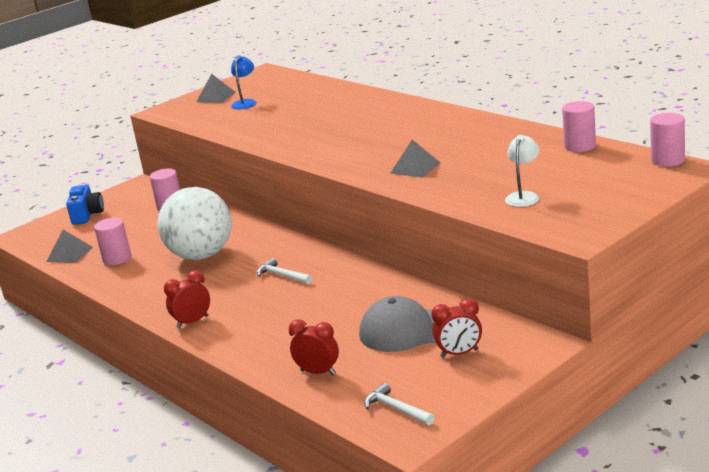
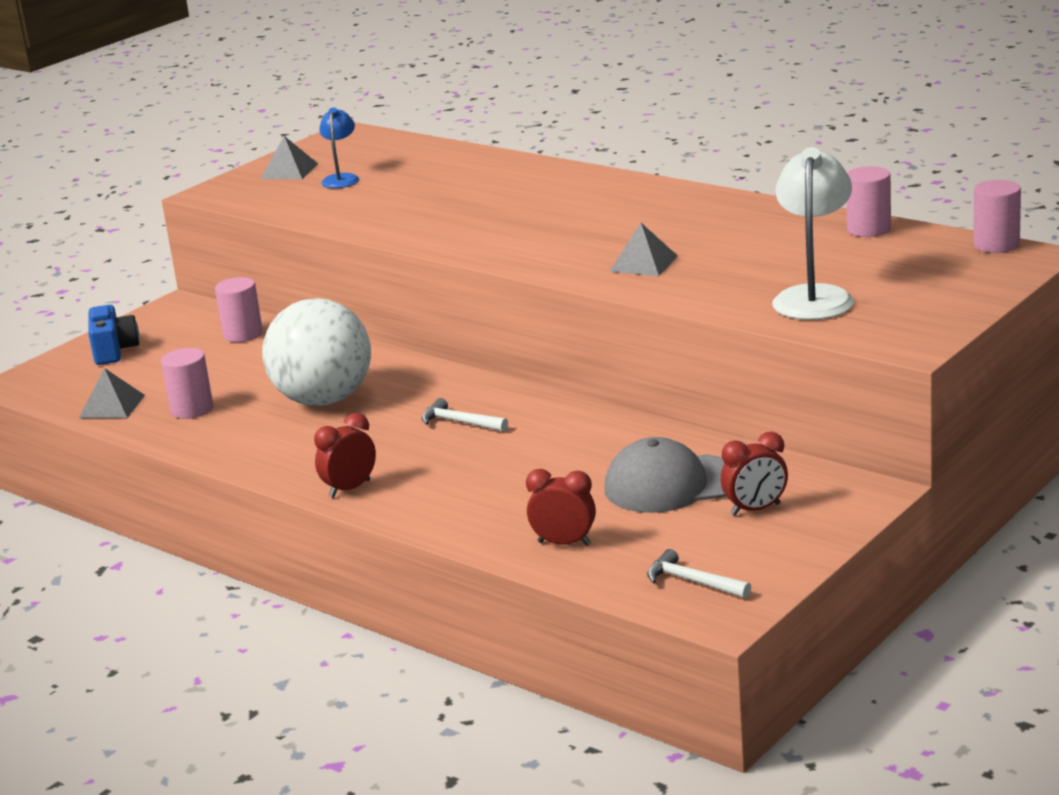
camera: 10 degrees left, 0 degrees up
(523, 196) = (814, 296): white lamp -> white lamp, size x1.71

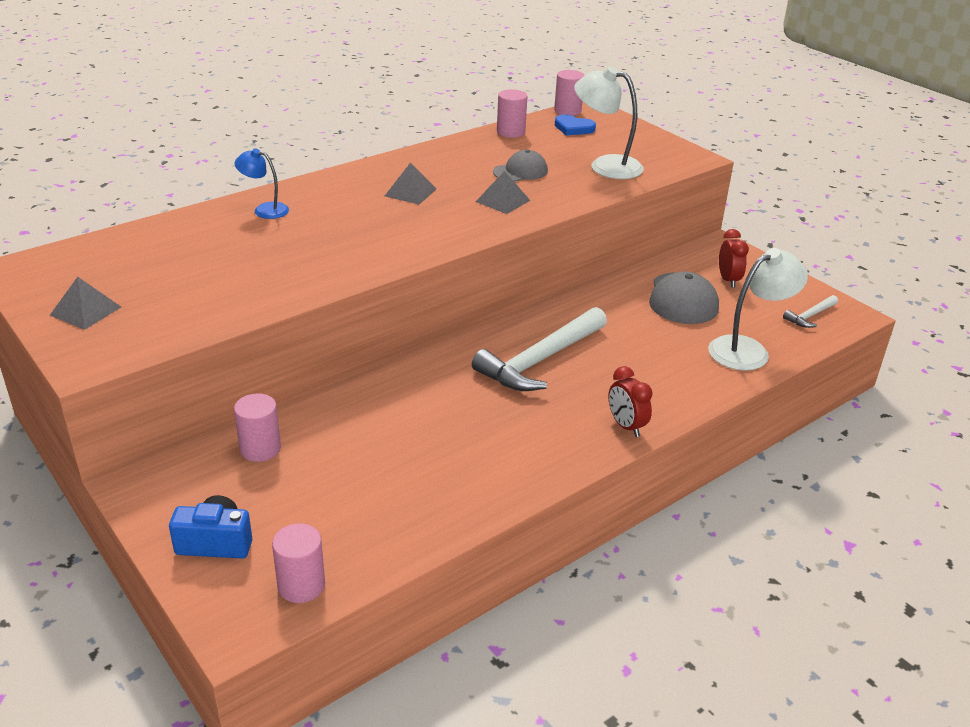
camera: 80 degrees left, 10 degrees up
(112, 406) = (363, 553): grey pyramid -> grey pyramid (410, 192)
(192, 409) = (413, 498): pink cylinder -> pink cylinder (301, 585)
(324, 400) = (451, 419): white ball -> none
(341, 179) = (152, 287): blue lamp -> blue lamp (264, 209)
(460, 422) = (540, 360): white hammer -> white hammer, size x2.15
(564, 543) = (748, 350): red clock -> white lamp
(741, 256) = (520, 171): none -> grey cap
(930, 259) = (573, 128): none -> blue heart

